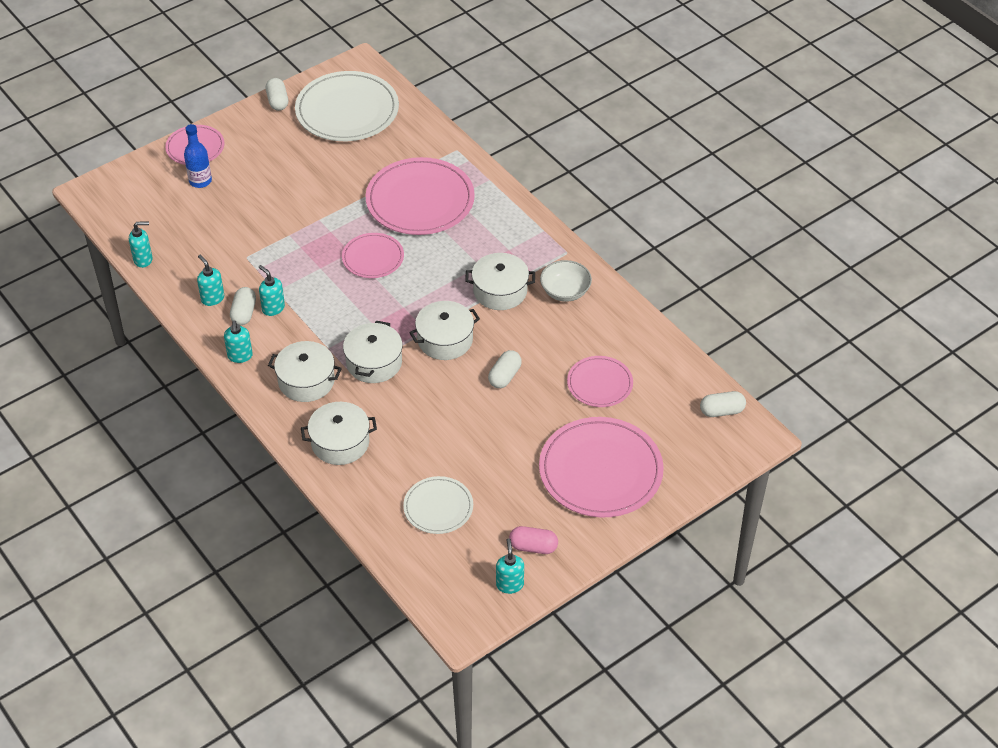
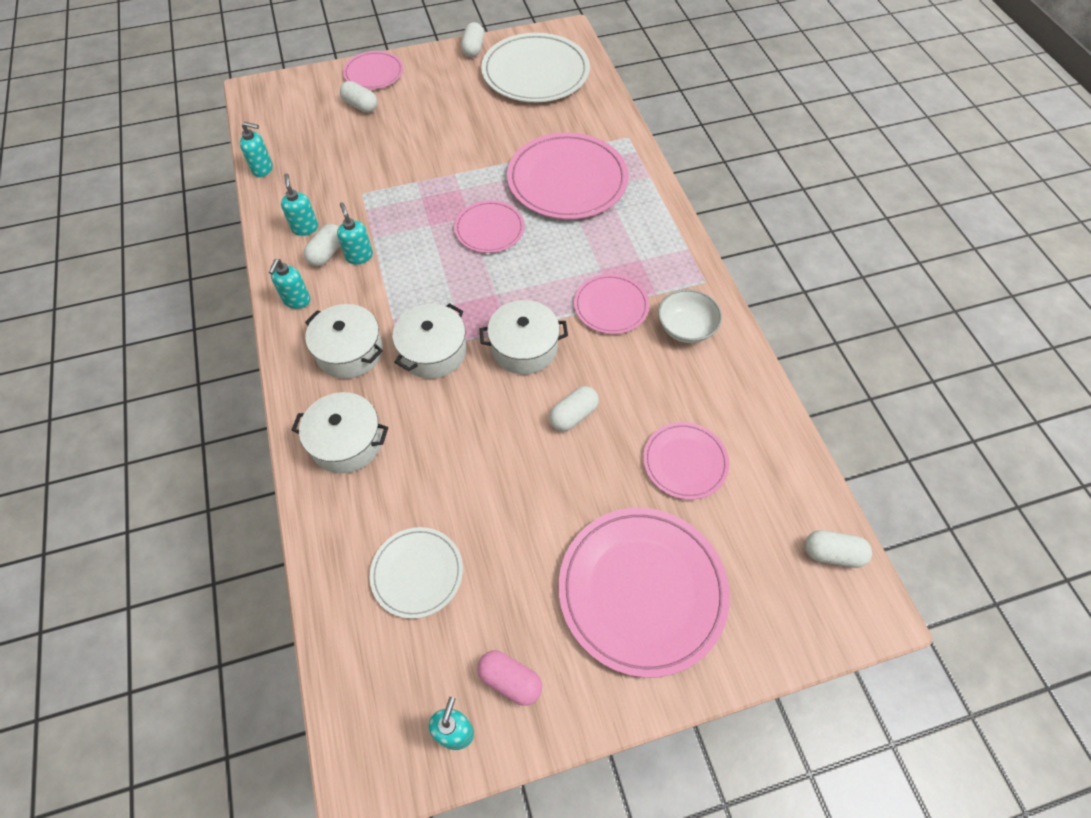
camera: 20 degrees right, 10 degrees up
(200, 181) = (360, 106): blue bottle -> white capsule
(500, 291) = (611, 306): white pot -> pink plate

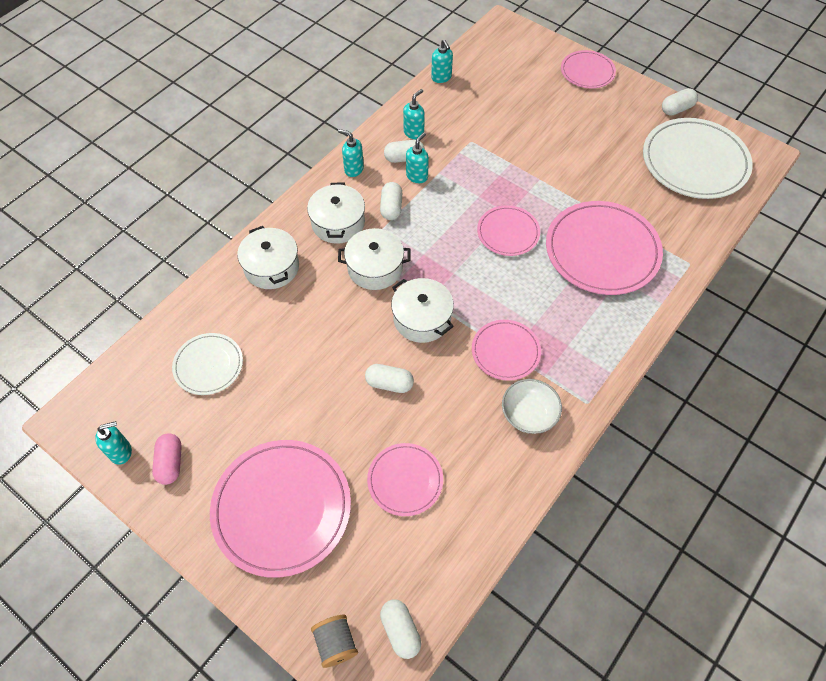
camera: 55 degrees right, 0 degrees up
(297, 301) = (353, 169): turquoise soap dispenser -> turquoise soap dispenser turned 45 degrees clockwise
(360, 106) = (548, 86): white capsule -> white capsule (391, 207)
(815, 619) = (336, 643): none -> grey spool

